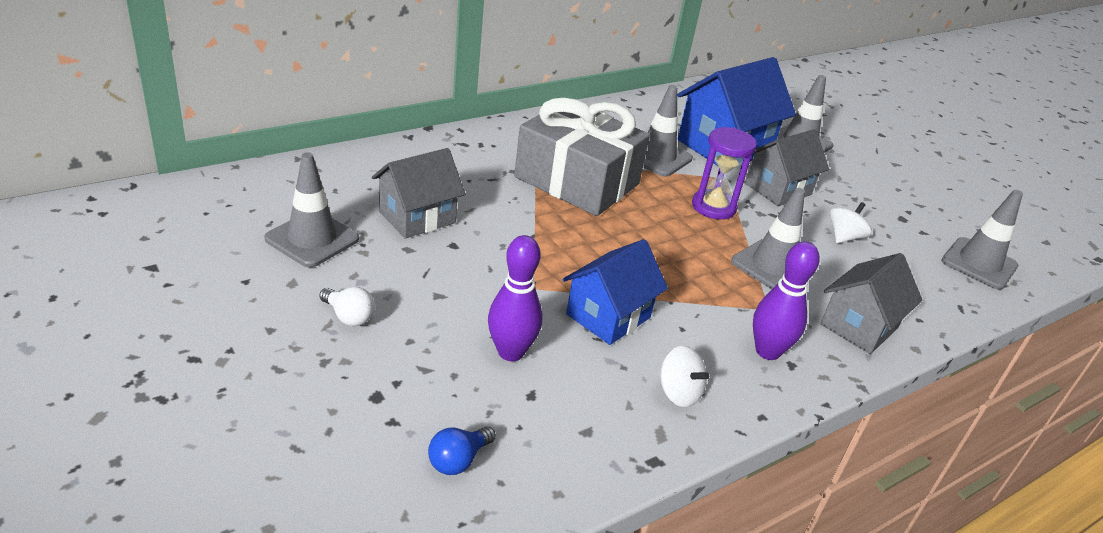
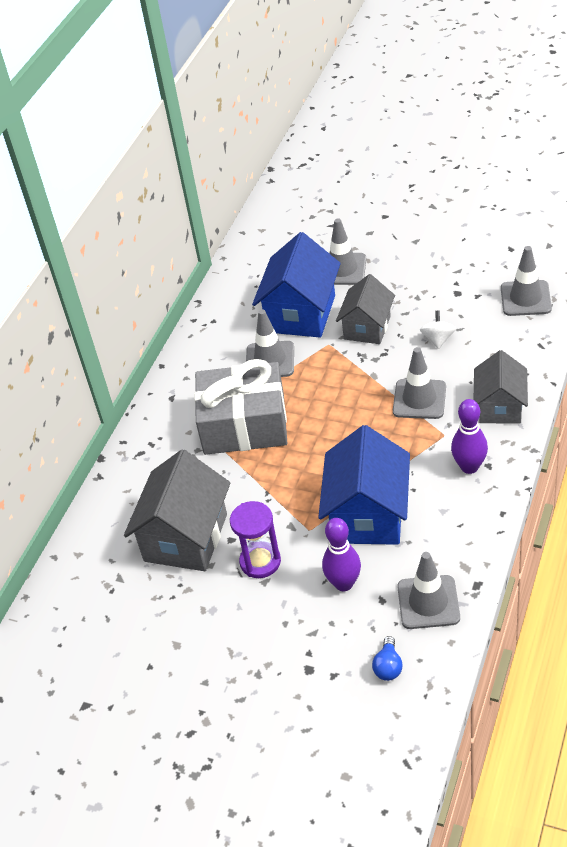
camera: 25 degrees left, 10 degrees up
(312, 239) = (147, 607): grey traffic cone -> grey traffic cone (428, 602)
(349, 316) = (235, 637): white light bulb -> none
(417, 217) = (186, 537): grey house -> grey house, size x1.53
(608, 316) = (368, 515): blue house -> blue house, size x1.53
(678, 392) = (450, 534): white spinning top -> none
(713, 207) = (344, 377): purple hourglass -> purple hourglass (260, 561)

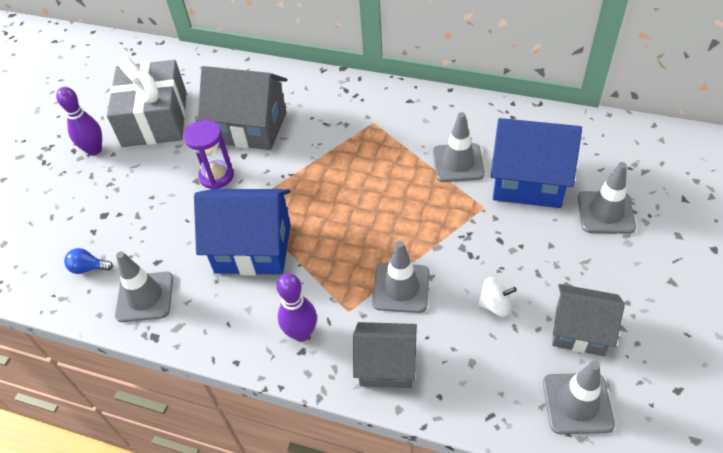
camera: 85 degrees right, 5 degrees up
(244, 424) = (373, 152): grey gift -> grey gift (155, 119)
(344, 583) = (180, 234): purple bowling pin -> purple bowling pin (94, 150)
(367, 327) = (510, 238): grey house -> grey house (579, 331)

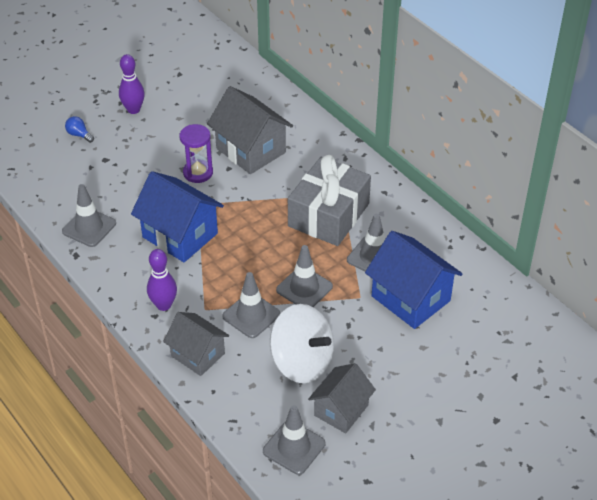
camera: 30 degrees right, 5 degrees down
(88, 268) = (70, 190): blue light bulb -> blue light bulb (79, 135)
(155, 119) = (191, 108): grey gift -> grey gift (329, 215)
(495, 305) = (302, 362): white spinning top -> white spinning top, size x2.25
(579, 331) = (341, 410): grey house -> grey house turned 75 degrees clockwise
(605, 212) = (444, 351): grey traffic cone -> grey traffic cone (304, 288)

